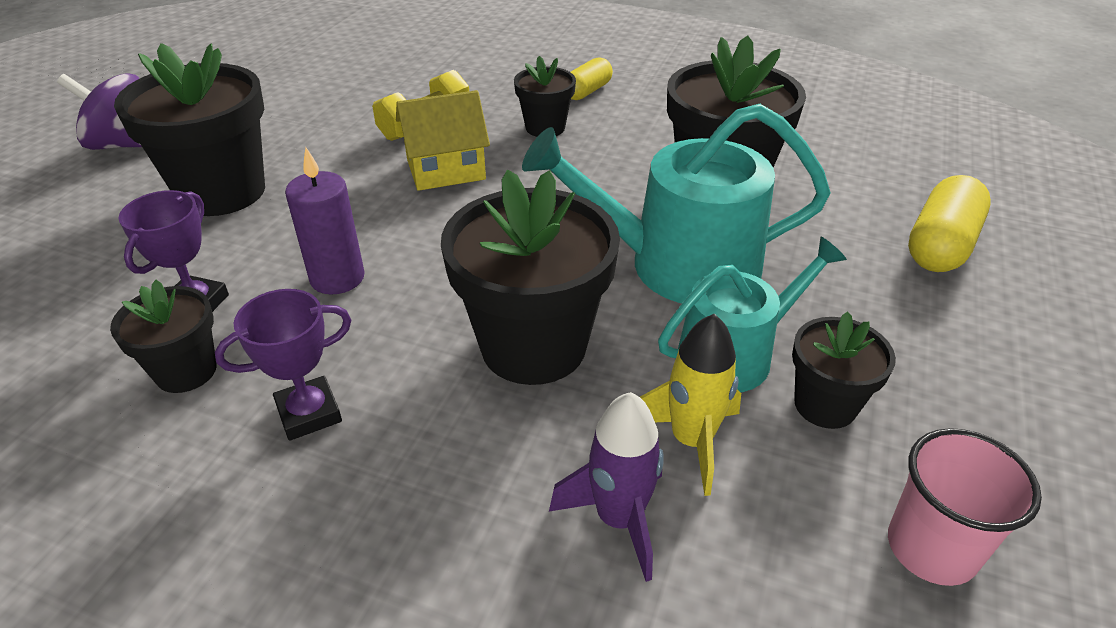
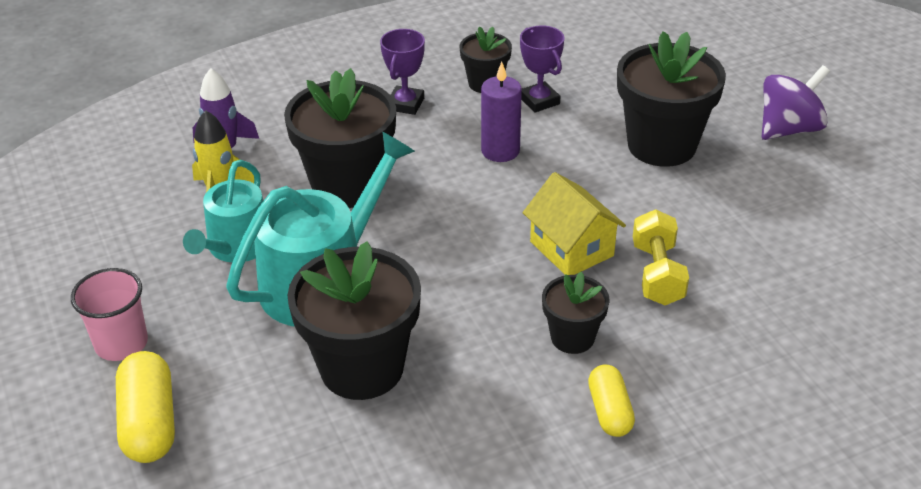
camera: 135 degrees right, 0 degrees up
(445, 169) = (571, 249): yellow house -> yellow house turned 60 degrees counterclockwise
(825, 405) = (165, 250): black flower pot -> none
(931, 548) = (79, 217): pink cup -> pink cup (121, 343)

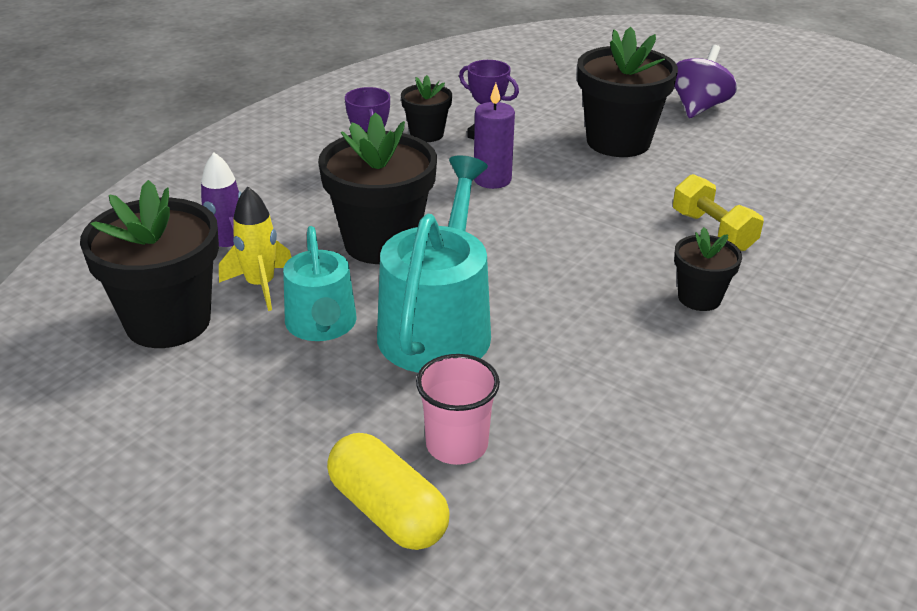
camera: 30 degrees left, 5 degrees down
(121, 343) = (283, 450): pink cup -> pink cup (457, 444)
(362, 368) = (548, 384): black flower pot -> black flower pot (168, 322)
(571, 249) = (628, 233): yellow house -> none
(609, 411) = (786, 341): yellow capsule -> none

